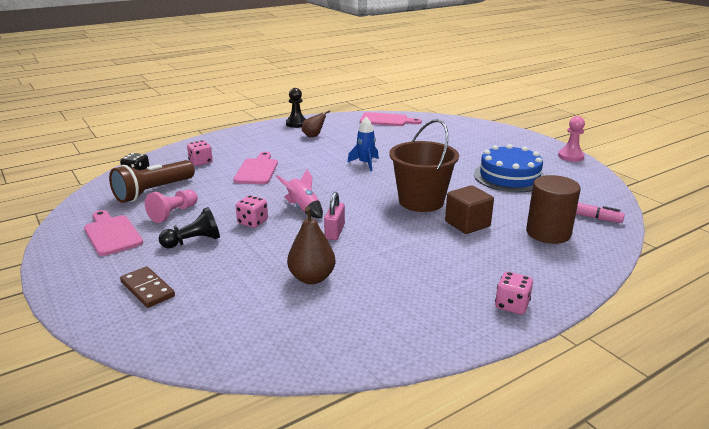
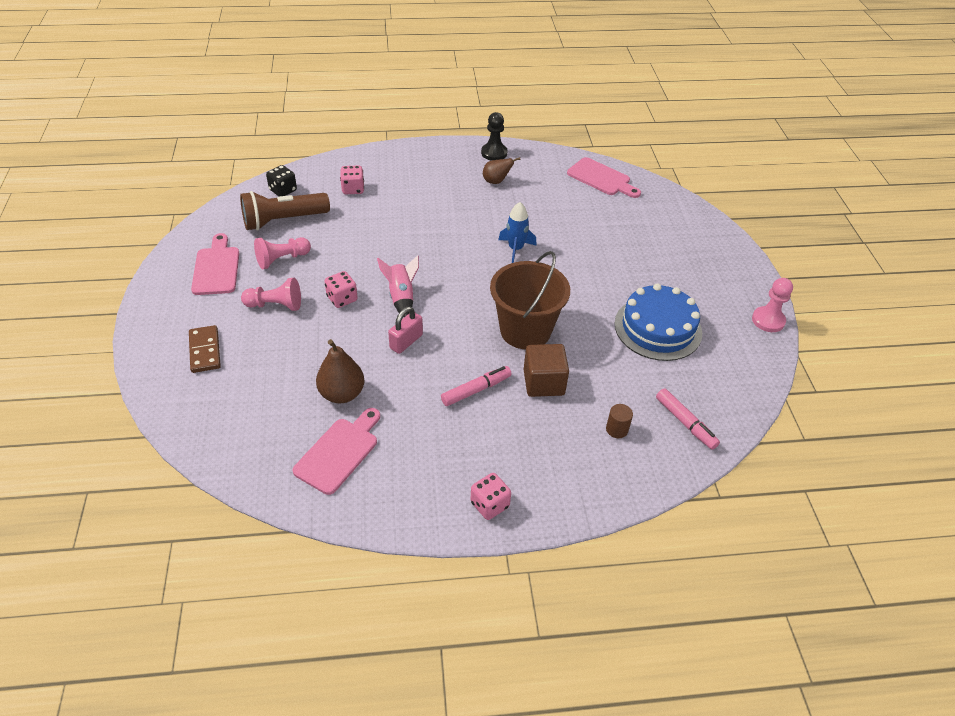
camera: 25 degrees right, 20 degrees up
(193, 241) = (275, 305): black pawn -> pink pawn
(257, 170) = (398, 221): pink cutting board -> pink cutting board (339, 452)
(422, 243) = (476, 390): none -> pink marker
(548, 233) = (617, 429): brown cylinder -> brown cylinder, size x0.45

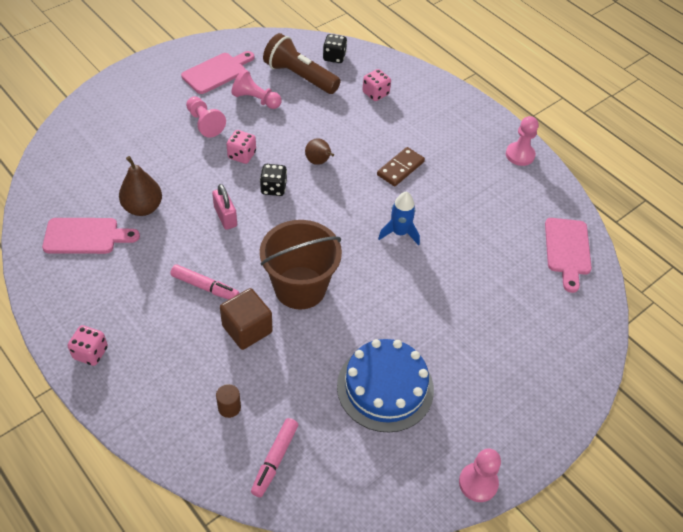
camera: 55 degrees right, 5 degrees up
(205, 351) = (131, 113): brown domino -> brown domino (400, 168)
(401, 297) = (273, 188): pink rocket -> black dice
(406, 341) = (225, 217): pink padlock -> pink padlock turned 60 degrees clockwise
(494, 153) = (520, 155): black pawn -> pink pawn
(496, 181) = (480, 176): brown pear -> brown pear (319, 162)

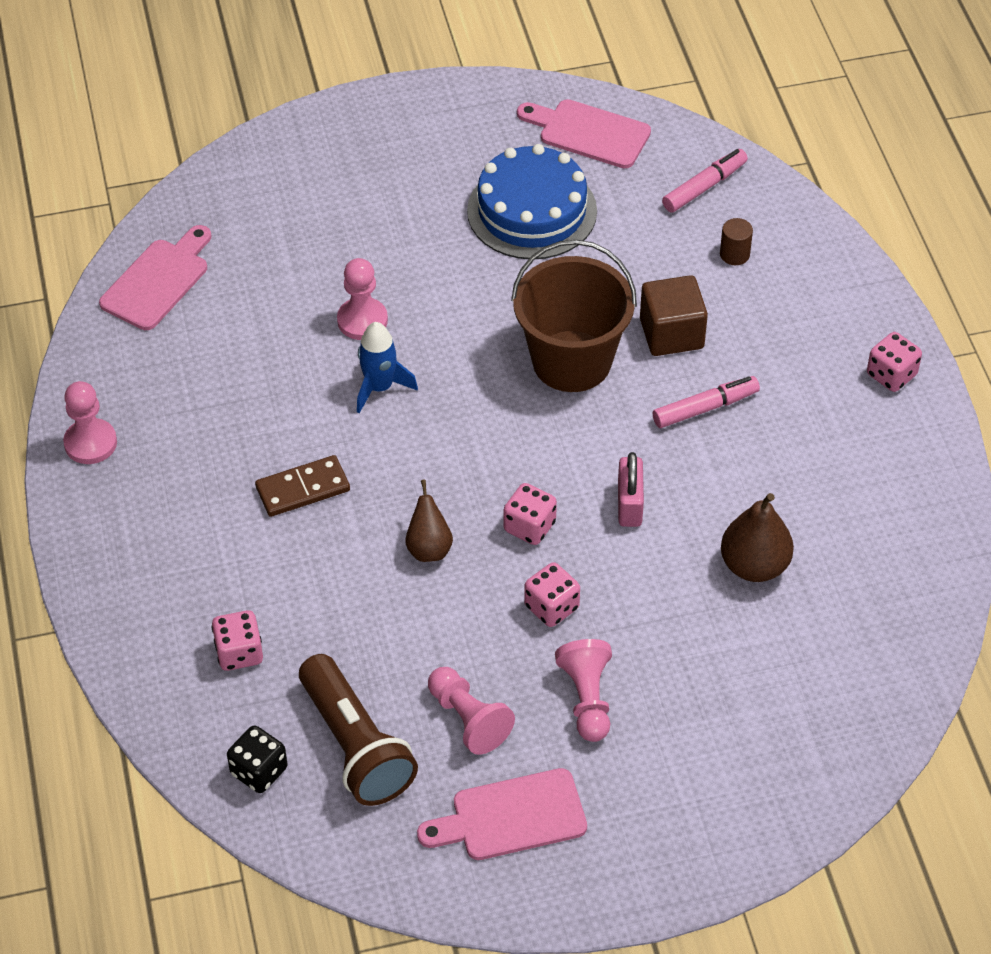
camera: 150 degrees left, 0 degrees up
(85, 236) = (859, 547): pink cutting board -> pink cutting board (588, 133)
(205, 287) = (705, 408): pink marker -> pink marker turned 105 degrees clockwise
(273, 188) = (529, 526): black dice -> pink dice
(478, 483) = (489, 93): pink pawn -> pink pawn (362, 320)

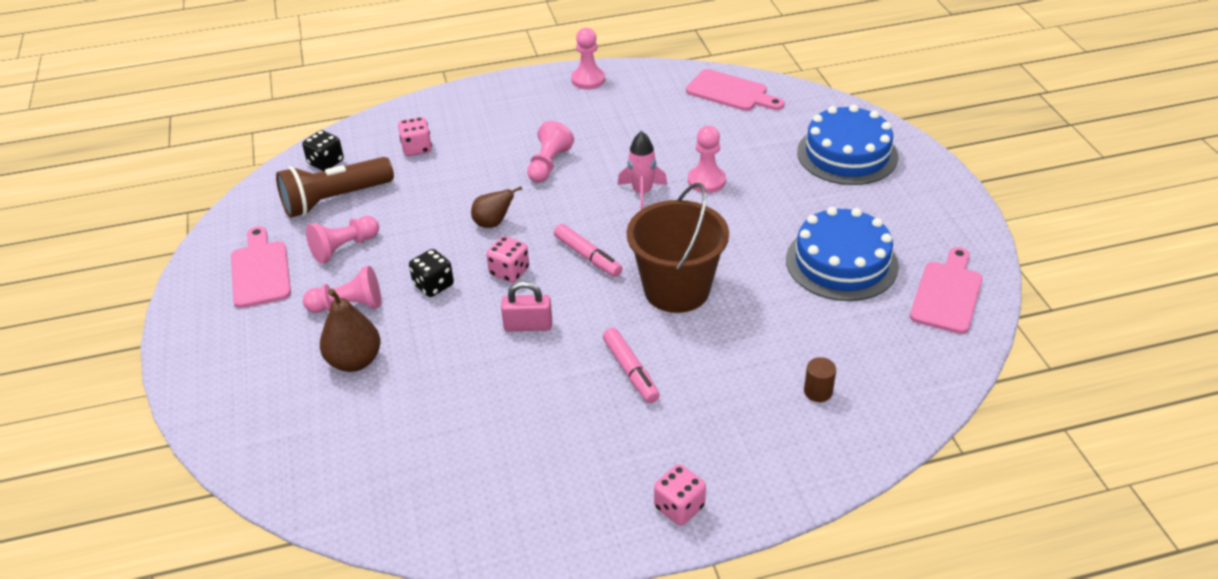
camera: 90 degrees right, 10 degrees down
(303, 489) = (548, 164): brown domino -> pink pawn
(323, 179) = (847, 154): none -> blue cake
(379, 387) = (642, 193): blue rocket -> pink rocket
(551, 607) = (433, 285): pink dice -> black dice
(671, 334) = (714, 349): brown cube -> none
(704, 187) = (901, 371): pink marker -> pink marker (588, 256)
(754, 565) = (460, 401): brown pear -> brown pear (354, 361)

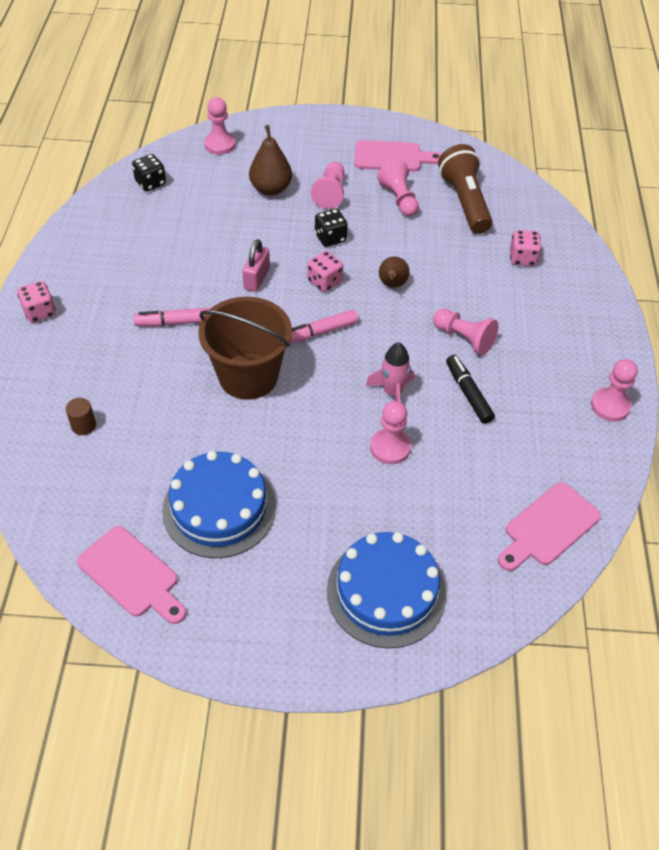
camera: 105 degrees right, 10 degrees up
(264, 443) = (220, 144): none -> pink pawn
(326, 162) = (520, 203): black dice -> black dice (150, 183)
(617, 151) = (468, 393): none -> black marker

